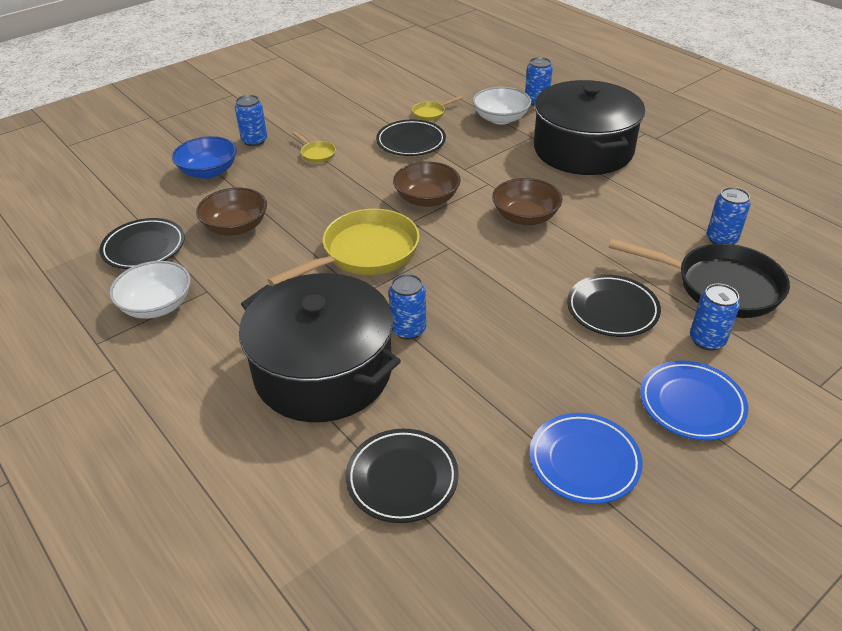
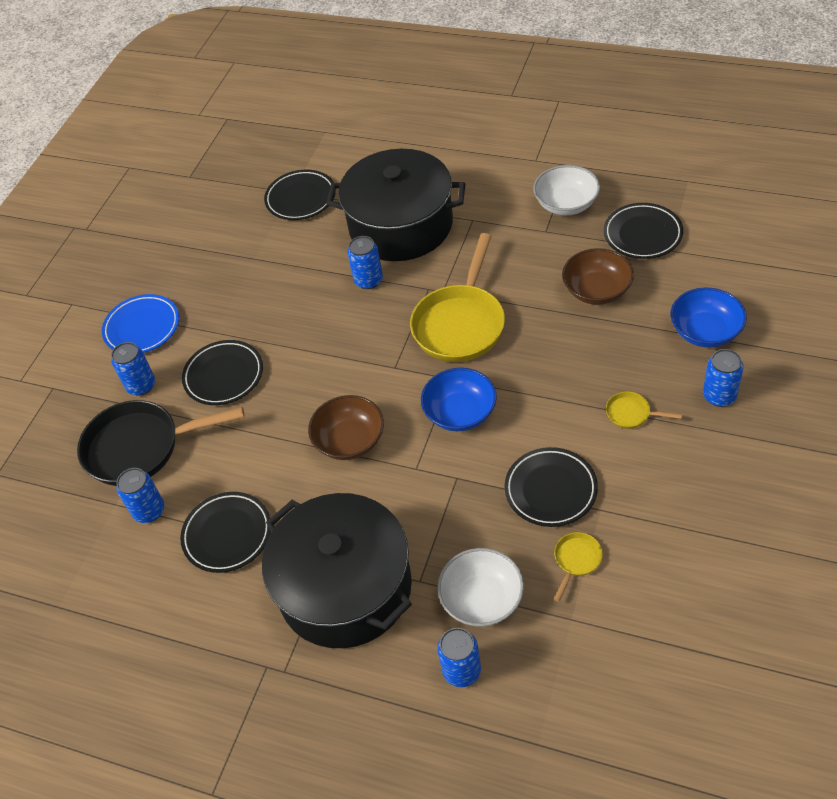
camera: 155 degrees right, 10 degrees up
(427, 199) = (460, 413): brown bowl -> blue bowl
(584, 461) = (200, 258): blue plate -> none
(657, 202) = (227, 535): none -> black plate

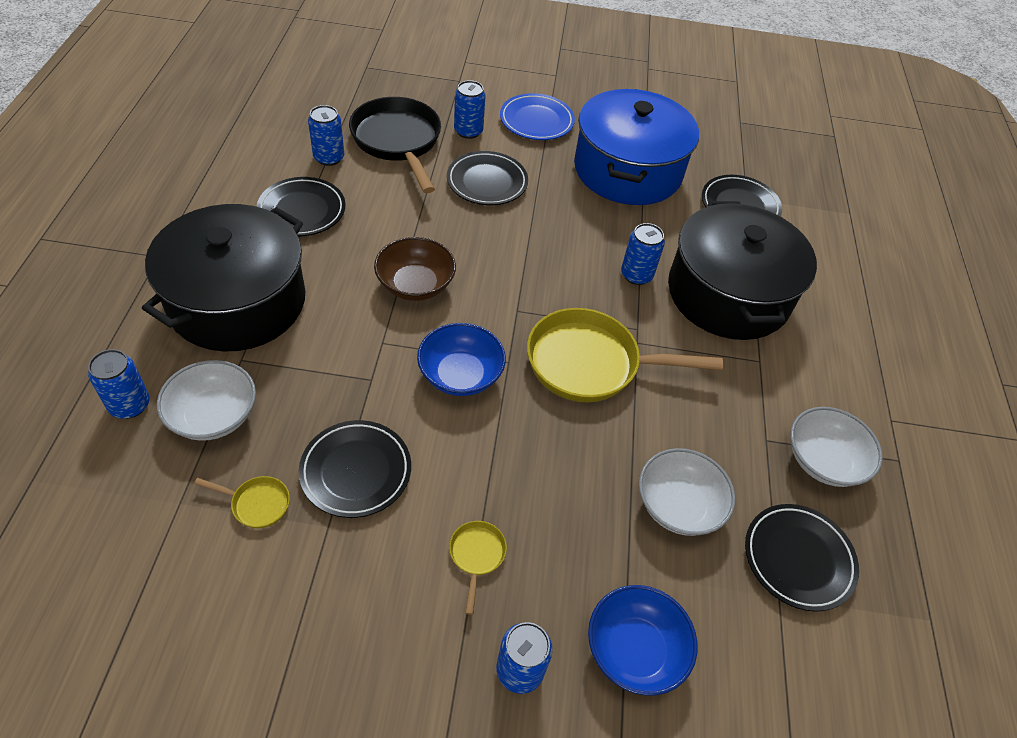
camera: 65 degrees right, 0 degrees up
(234, 267) = (628, 170): none -> blue pot
(597, 290) = (678, 505): brown bowl -> white bowl

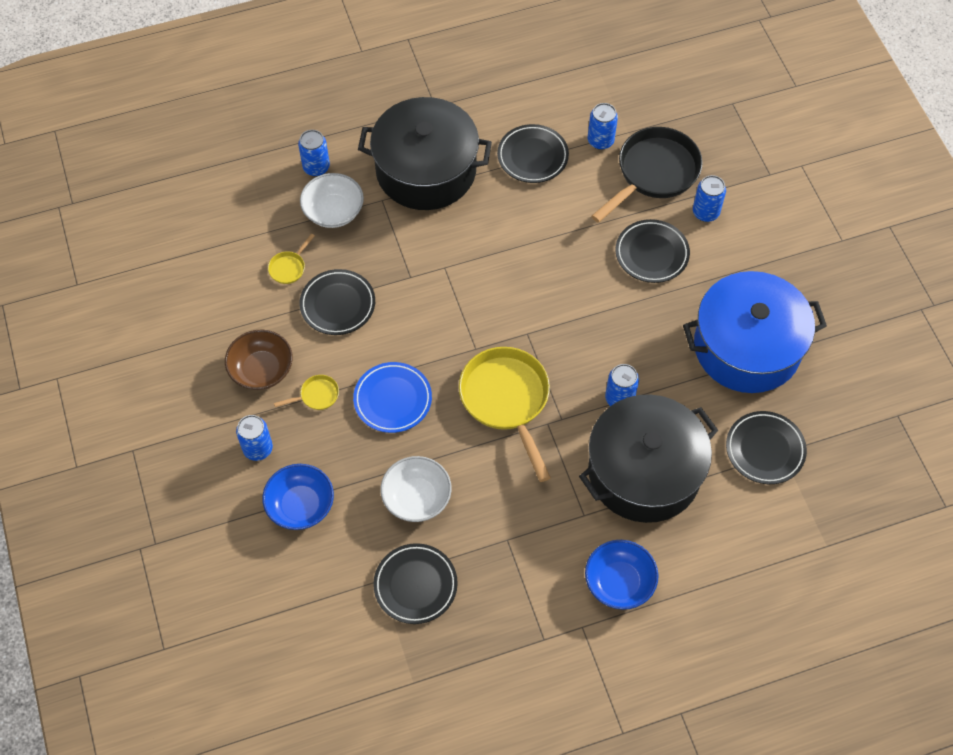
camera: 70 degrees right, 10 degrees up
(257, 504) = (289, 268): yellow pan -> yellow pan turned 45 degrees clockwise
(415, 284) = (509, 260): brown bowl -> brown bowl (261, 370)
(460, 374) = (446, 325): blue bowl -> blue bowl (619, 582)
(536, 121) = (760, 254): blue plate -> blue plate (393, 399)
(823, 460) = (511, 584): white bowl -> none

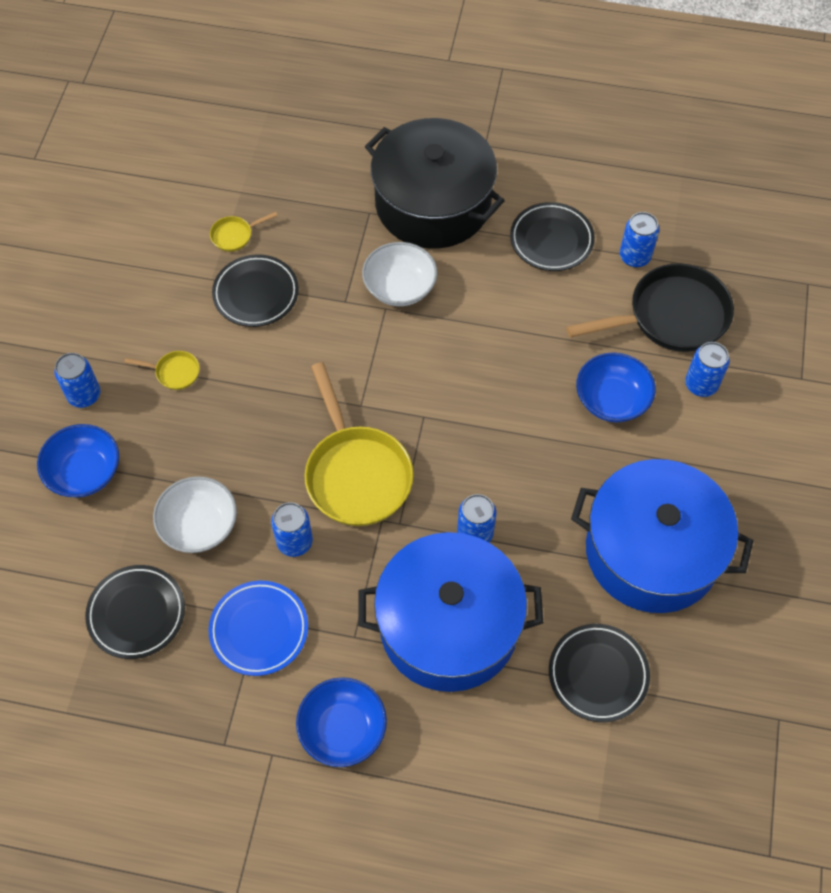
camera: 30 degrees right, 0 degrees up
(261, 370) = (141, 321): brown bowl -> none
(316, 167) = (327, 151): blue can -> blue can (294, 542)
(333, 211) = (314, 201): white bowl -> white bowl (400, 287)
(393, 399) = (244, 414): blue plate -> blue plate (259, 630)
(506, 400) = (356, 474): yellow pan -> yellow pan turned 150 degrees clockwise
(644, 472) = (448, 626): black pot -> blue pot
(651, 254) = (612, 399): black plate -> blue bowl

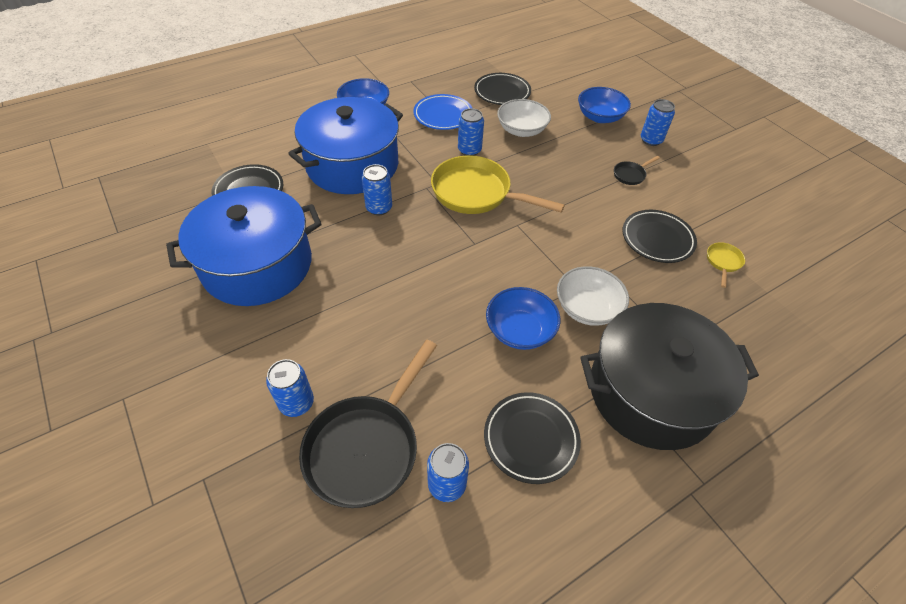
camera: 135 degrees right, 10 degrees down
(174, 372) = (630, 175): yellow pan -> black pan
(612, 399) = (360, 339): blue bowl -> blue bowl (520, 330)

